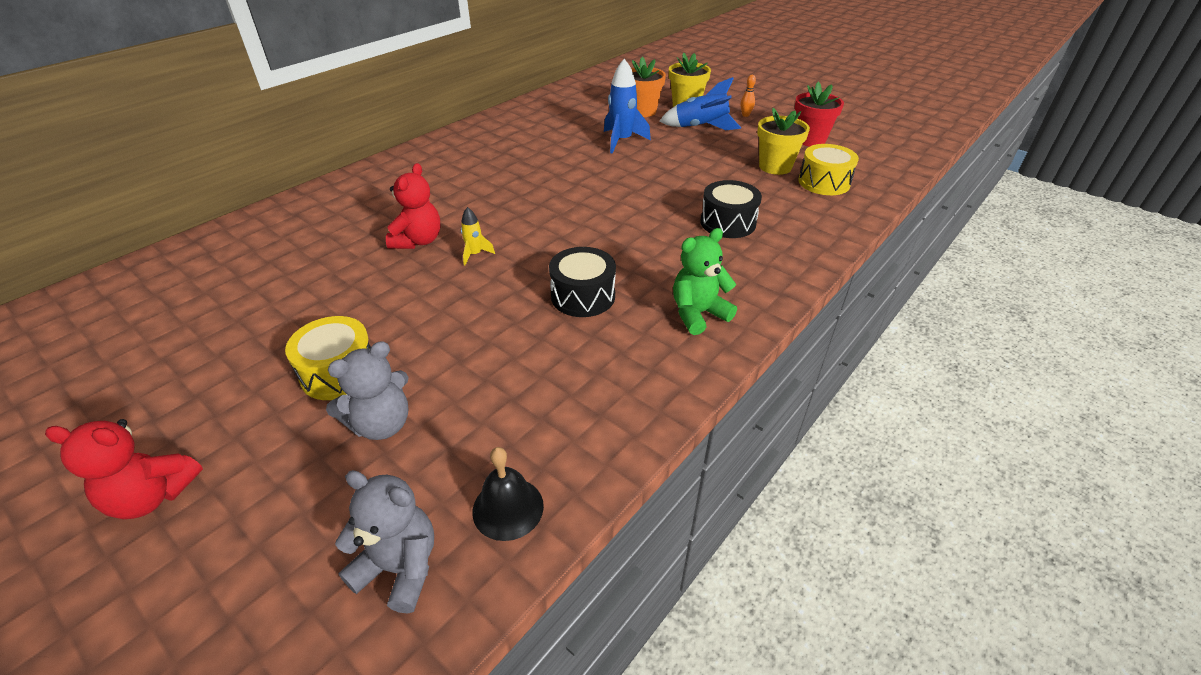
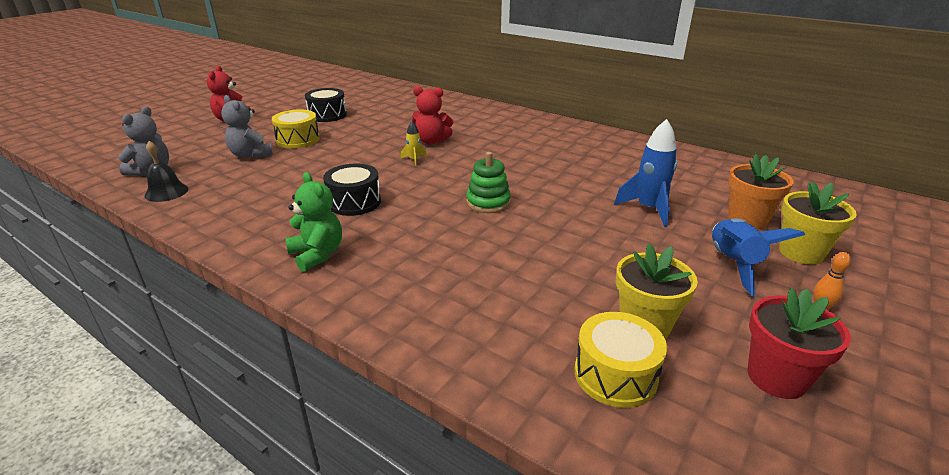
camera: 85 degrees right, 10 degrees down
(598, 211) = (488, 202): none -> green stacking toy
(728, 223) = (478, 277): black drum -> black drum (327, 115)

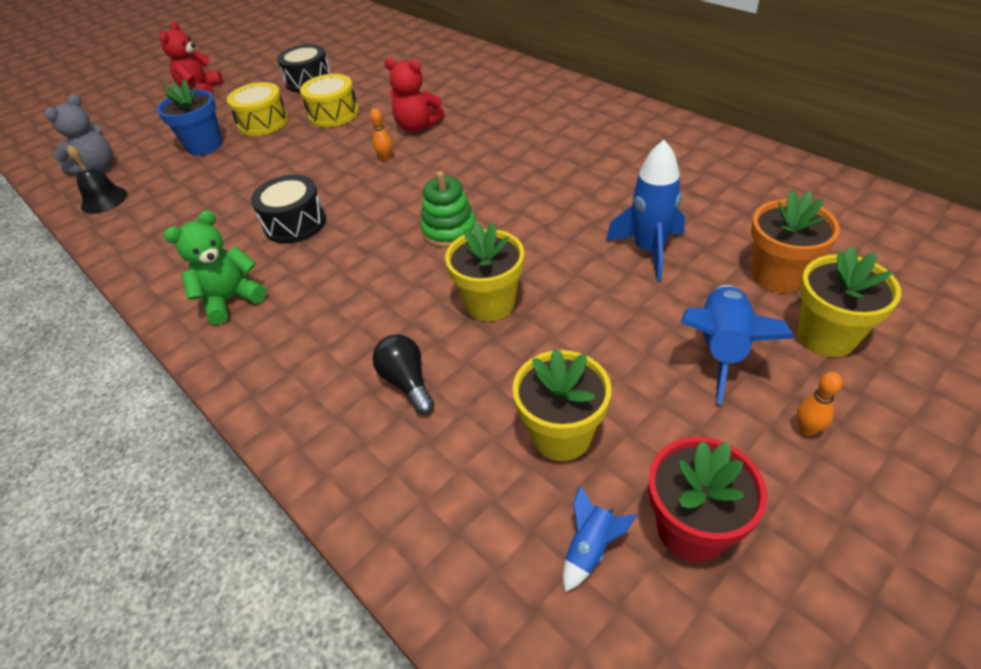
camera: 15 degrees right, 15 degrees up
(250, 155) = (205, 145): grey teddy bear -> blue flower pot
(317, 254) = (231, 299): green teddy bear -> green teddy bear turned 105 degrees counterclockwise
(414, 160) = (385, 158): yellow rocket -> orange bowling pin
(500, 301) = (407, 382): none -> black light bulb
(544, 246) = (490, 303): none -> yellow flower pot
(615, 375) = (496, 501): yellow drum -> yellow drum (334, 114)
(707, 399) = (590, 548): none -> blue rocket

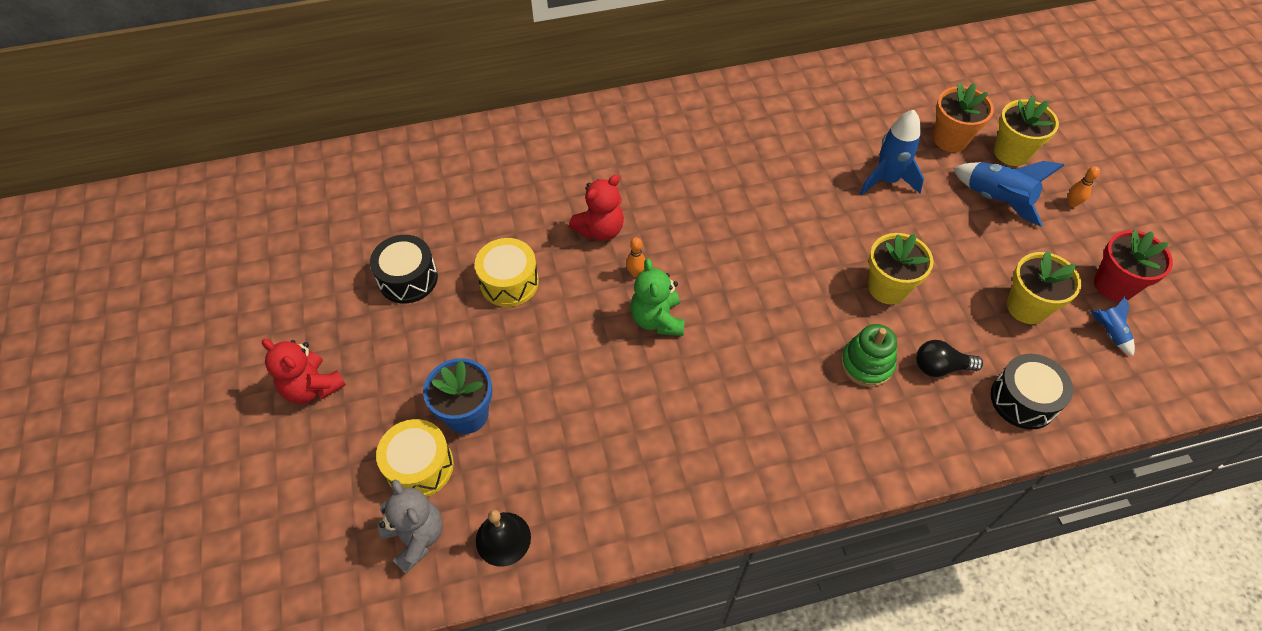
camera: 65 degrees left, 10 degrees up
(231, 299) = (773, 454): green teddy bear -> green teddy bear (657, 319)
(263, 122) = (465, 347): yellow drum -> yellow drum (419, 466)
(295, 223) = (691, 375): black drum -> black drum (1023, 400)
(449, 230) = (783, 274): green stacking toy -> green stacking toy (866, 364)

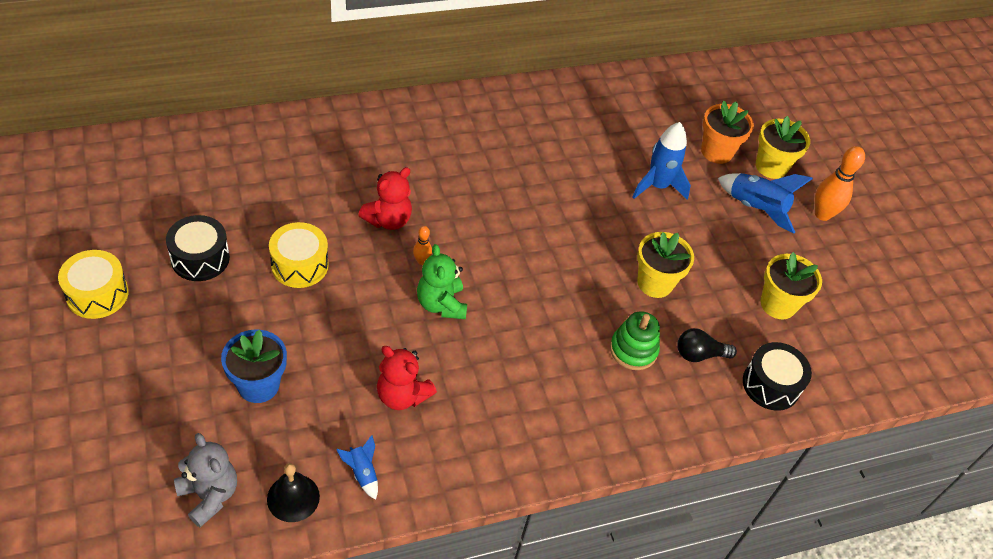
camera: 10 degrees left, 5 degrees down
(312, 387) = (106, 356): red teddy bear -> red teddy bear (402, 395)
(419, 466) = (212, 431): yellow drum -> yellow drum (97, 294)
(1072, 203) = (822, 214): orange bowling pin -> orange bowling pin, size x1.95
(1109, 333) = (848, 329): blue rocket -> blue rocket (362, 473)
(1114, 285) = (855, 288): red flower pot -> none

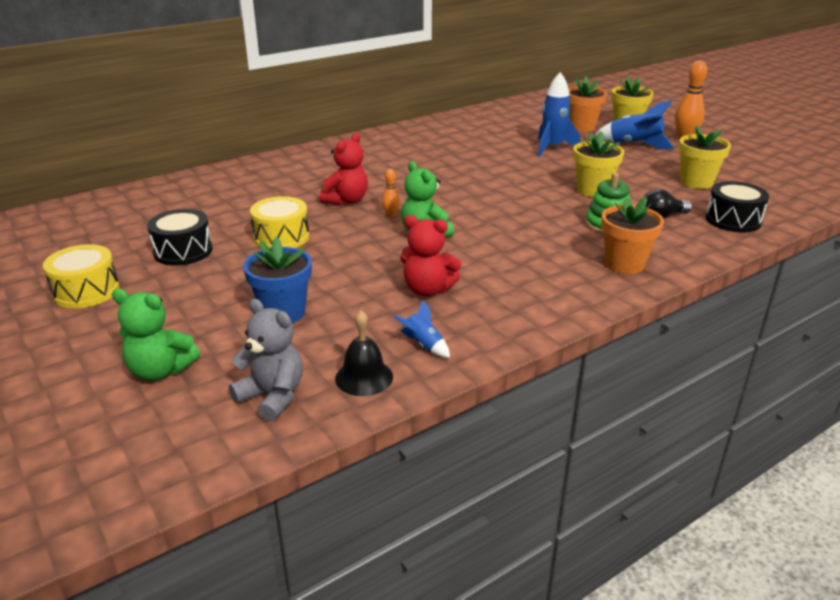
camera: 10 degrees left, 20 degrees down
(130, 430) = (160, 370): none -> green teddy bear
(611, 419) = (624, 264): none -> orange flower pot

